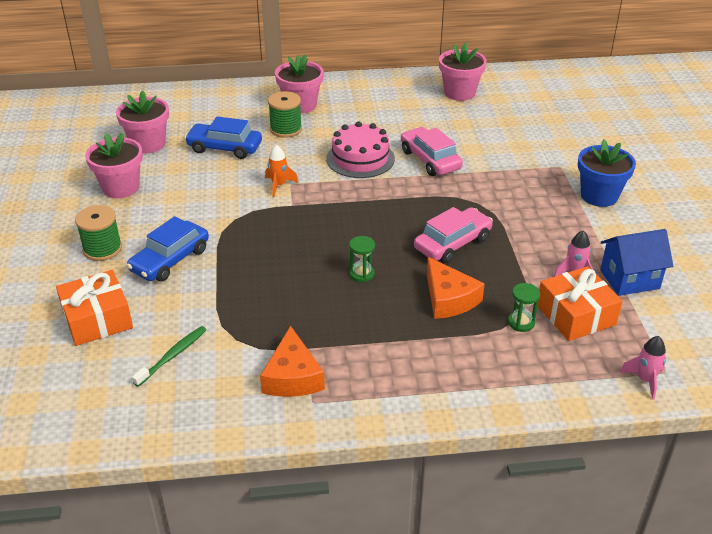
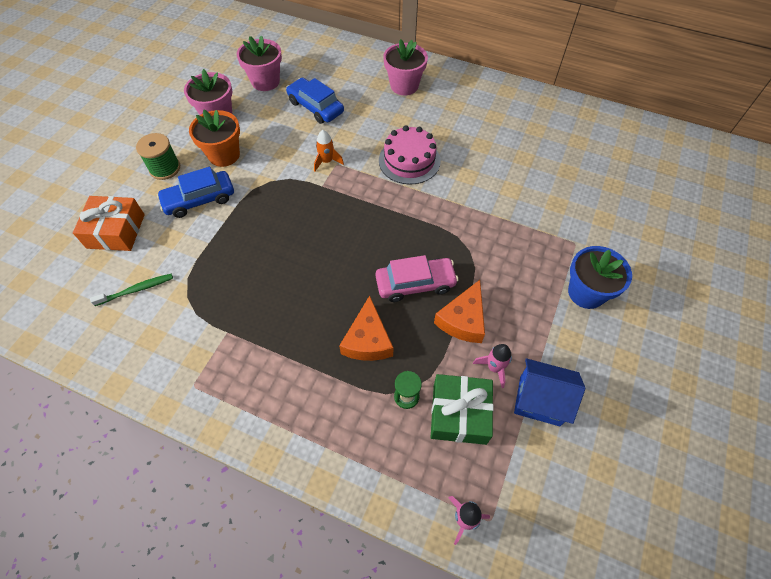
camera: 30 degrees right, 20 degrees up
(161, 216) = (224, 155): none -> orange flower pot
(286, 129) = (374, 106): green spool -> none
(292, 376) = (197, 354): orange cheese -> orange cheese (463, 320)
(362, 274) = (320, 280): green hourglass -> none
(430, 160) = (465, 186): pink car -> none
(459, 93) = (547, 122): pink flower pot -> none
(575, 315) = (459, 414): orange gift -> green gift

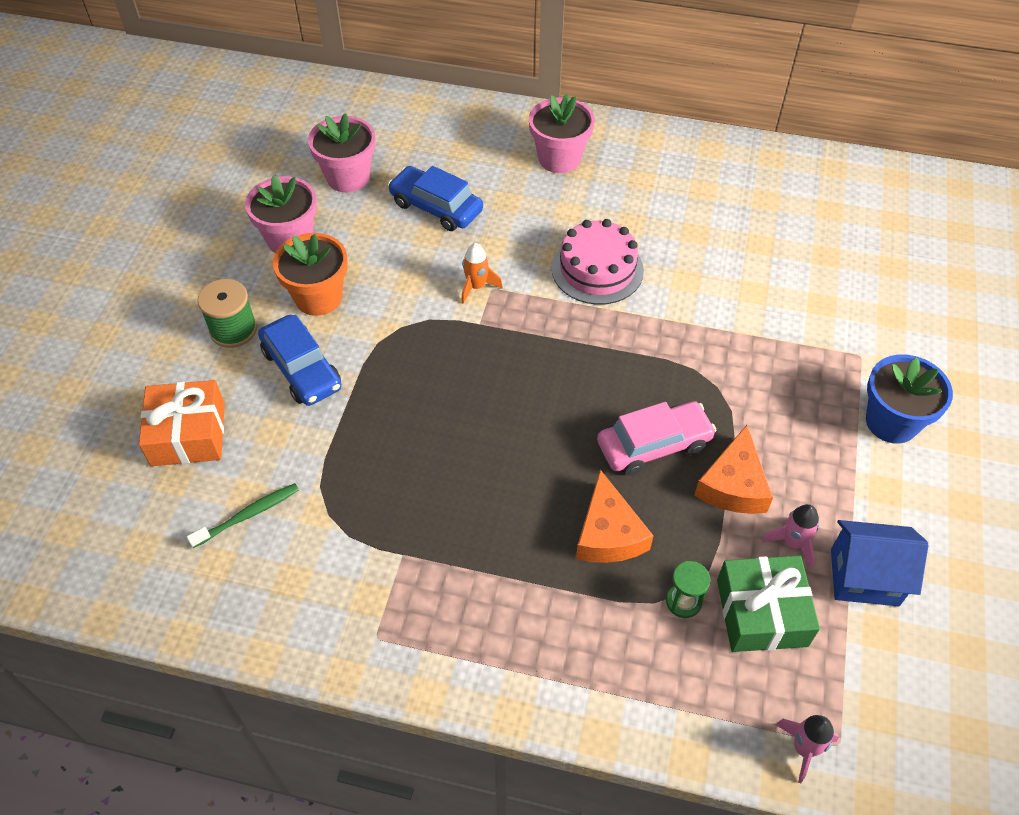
camera: 10 degrees left, 5 degrees down
(199, 199) = (301, 369): blue car -> blue car turned 90 degrees counterclockwise

